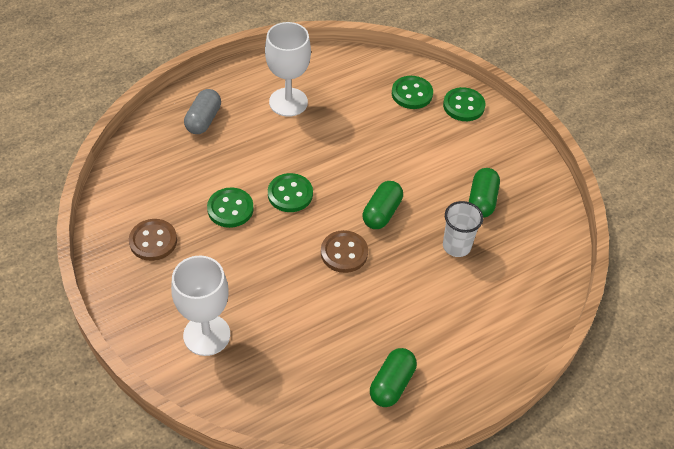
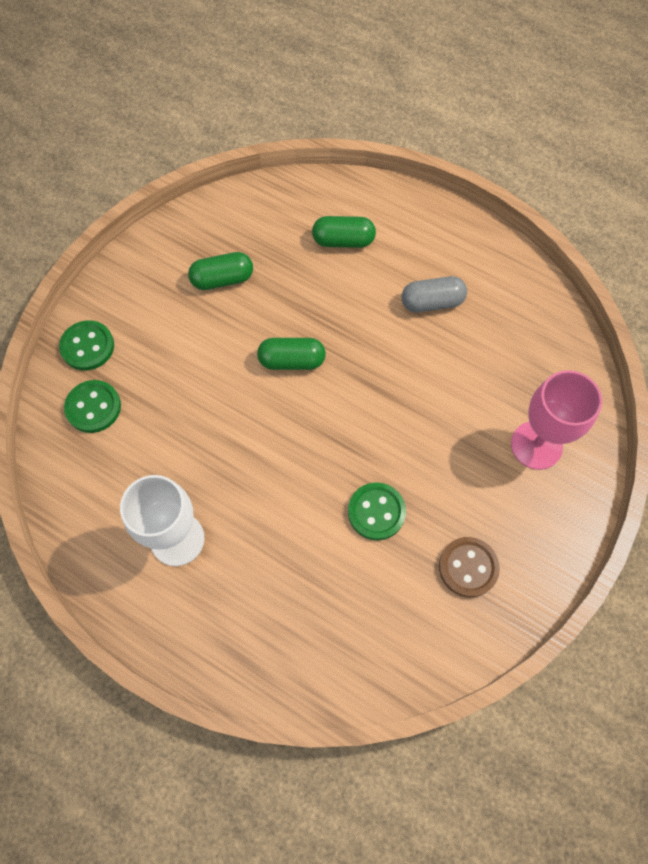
camera: 115 degrees left, 15 degrees up
(203, 120) = (261, 625): grey capsule -> grey capsule (432, 302)
(206, 335) = (536, 445): white goblet -> pink goblet
(290, 194) = (319, 461): green button -> none
(344, 253) = (364, 372): brown button -> none
(392, 384) = (477, 271): green capsule -> green capsule (343, 241)
(456, 246) = (294, 279): white cup -> none

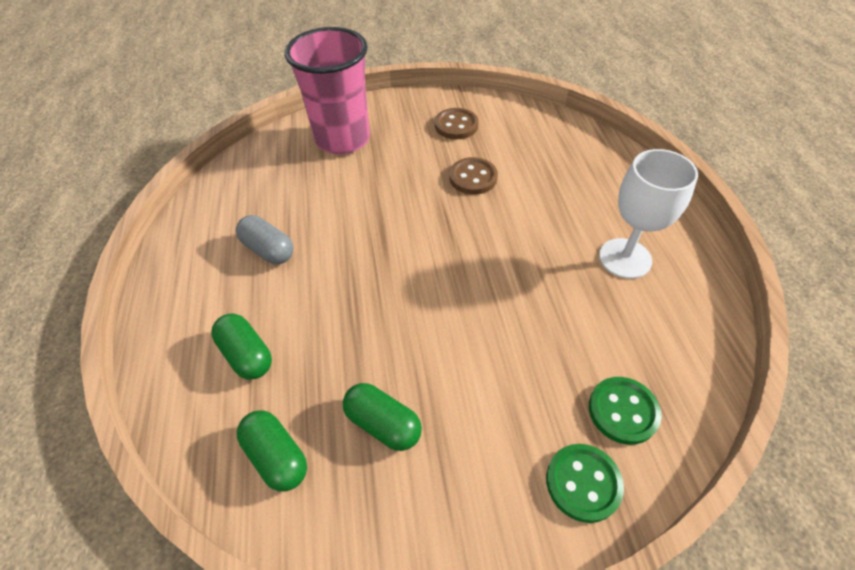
camera: 130 degrees left, 15 degrees down
(292, 361) = (414, 299): green capsule -> green capsule (277, 456)
(376, 512) = (473, 177): green button -> brown button
(536, 445) = (343, 139): pink goblet -> pink cup

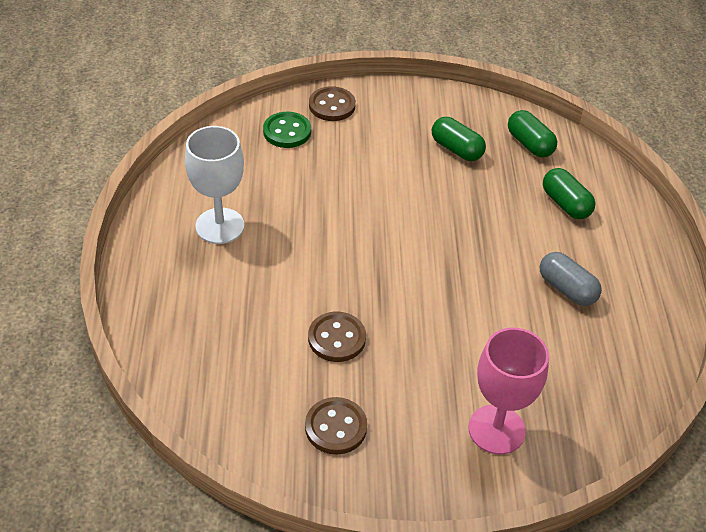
camera: 175 degrees left, 5 degrees down
(343, 139) = (496, 429): pink cup -> pink goblet
(583, 483) = (332, 106): green button -> brown button

